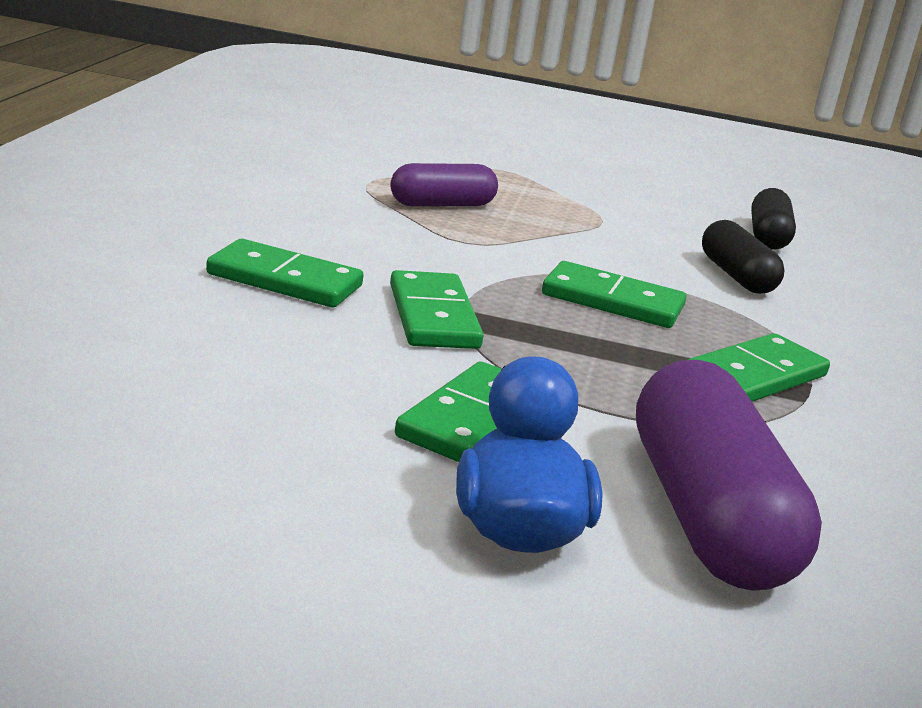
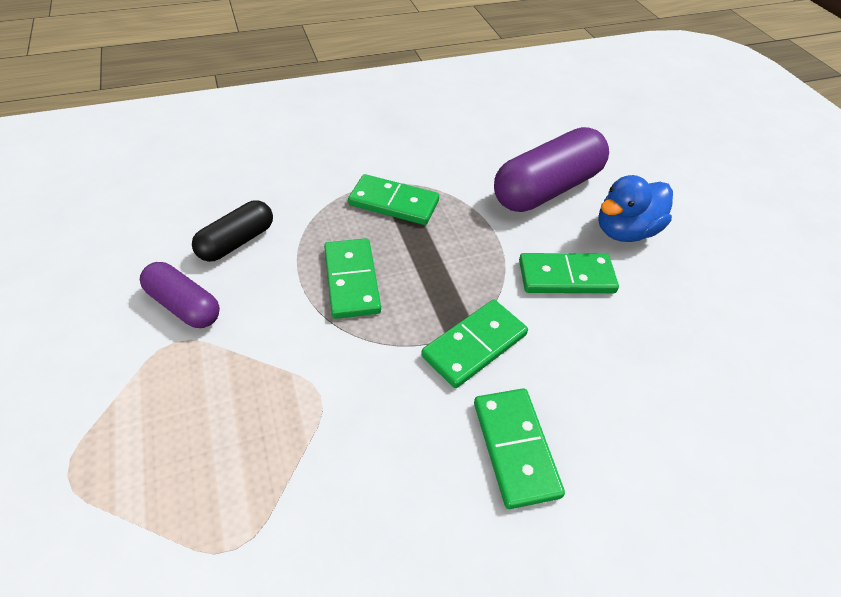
camera: 120 degrees left, 25 degrees up
(442, 205) = (241, 456): purple capsule -> purple capsule (184, 305)
(768, 237) = (123, 246): black capsule -> none

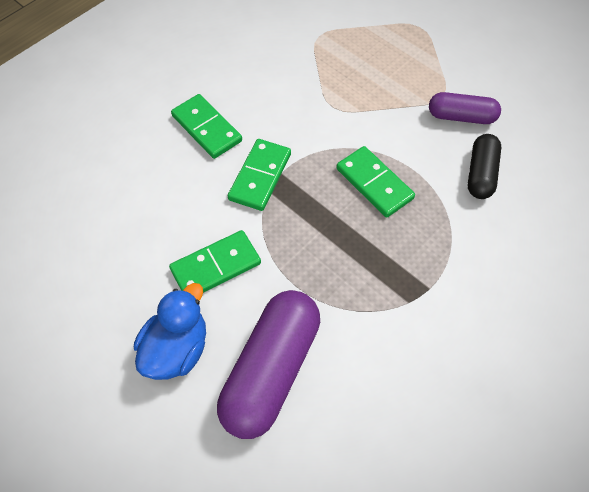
camera: 155 degrees right, 10 degrees up
(393, 203) = (400, 273): green domino -> none

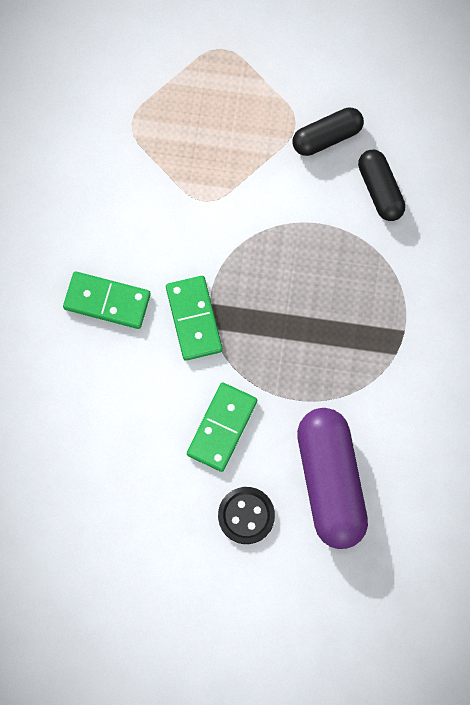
camera: 35 degrees left, 15 degrees up
(176, 349) = (246, 516): blue duck -> black button
(374, 184) = (297, 260): green domino -> none
(461, 117) = (327, 137): purple capsule -> black capsule

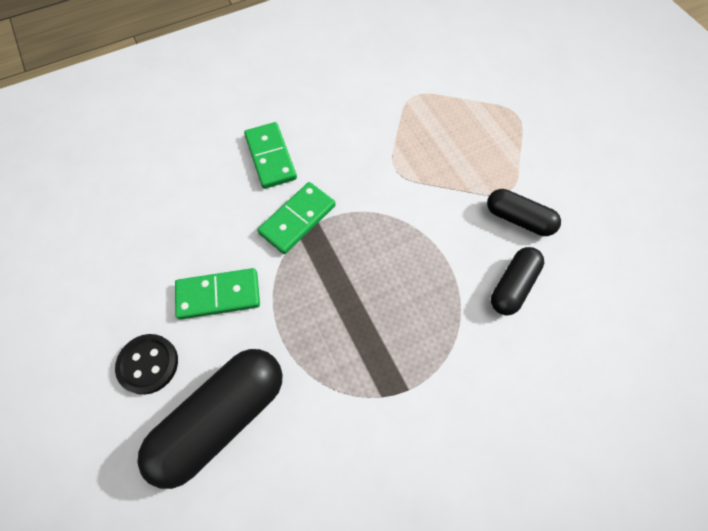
camera: 55 degrees right, 10 degrees down
(331, 482) = (221, 418): purple capsule -> black capsule

